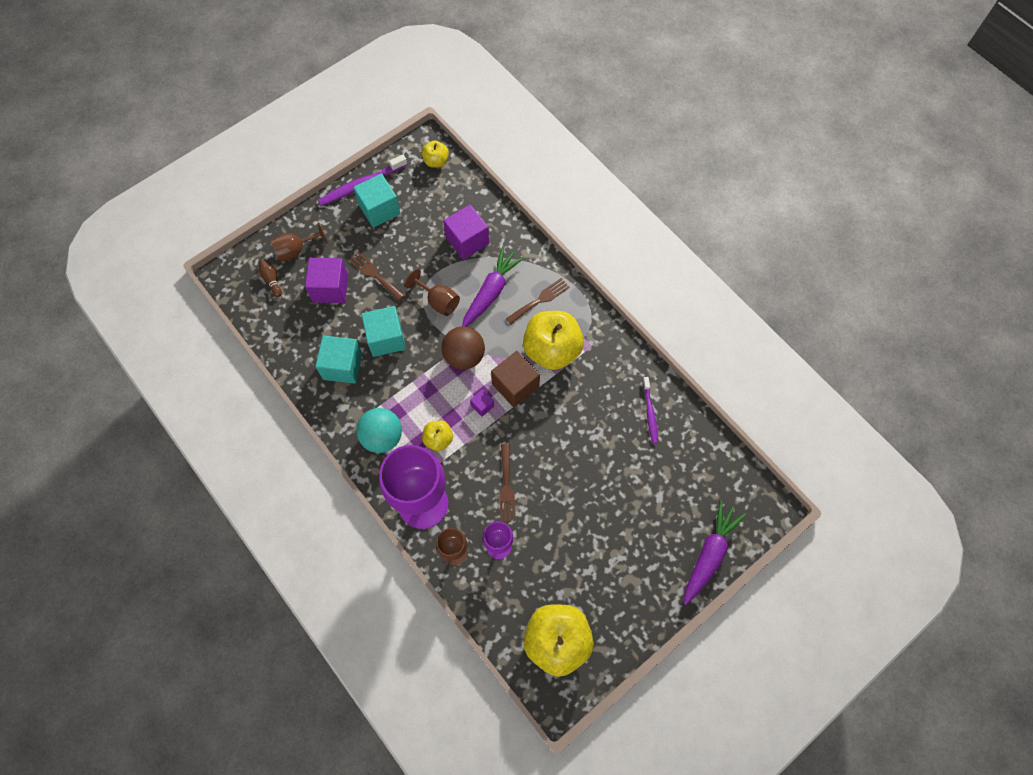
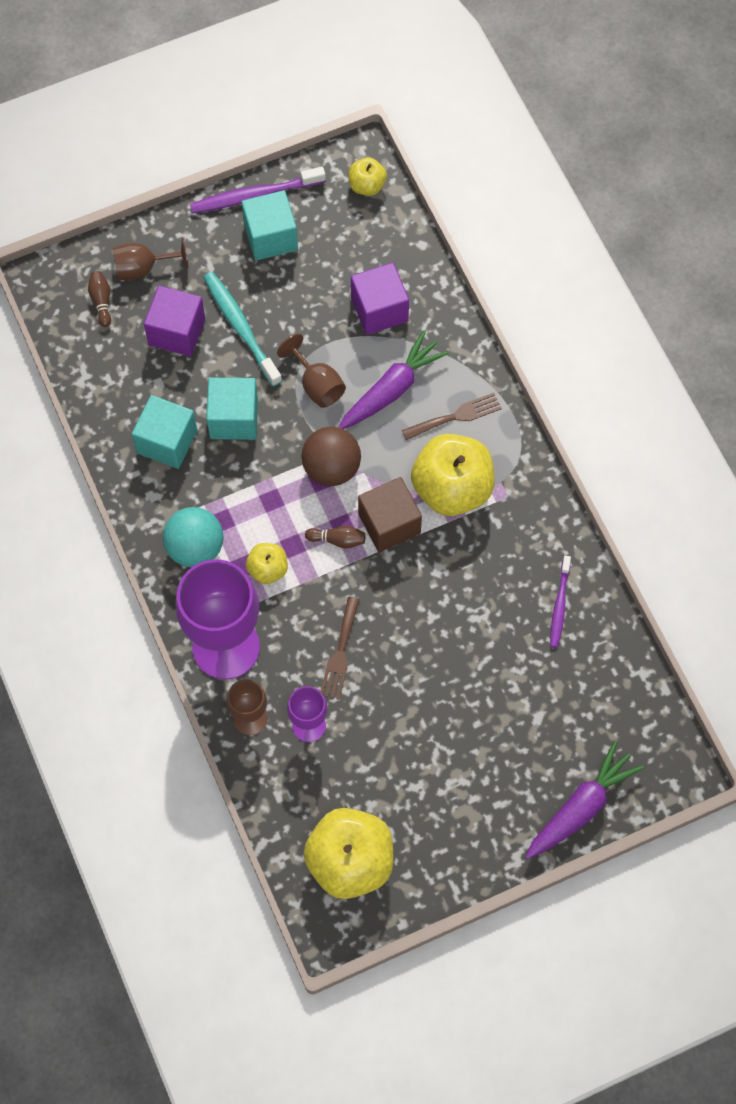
camera: 15 degrees right, 0 degrees up
(375, 275) = (241, 328): brown fork -> turquoise toothbrush
(482, 406) = (337, 540): purple cube -> brown bowling pin

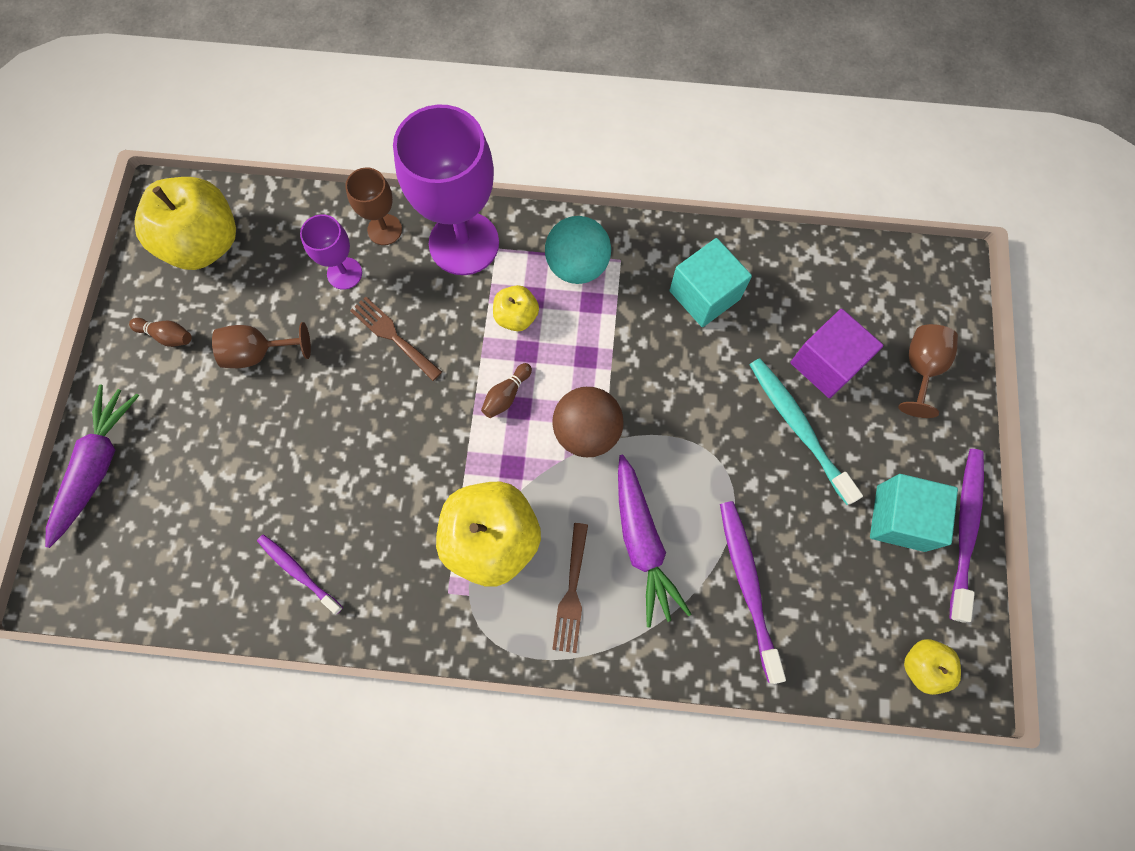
camera: 120 degrees right, 5 degrees up
(101, 301) = (898, 311): brown bowling pin -> brown bowling pin (167, 336)
(234, 418) = (696, 368): turquoise cube -> none
(241, 328) = (799, 428): turquoise toothbrush -> turquoise toothbrush turned 120 degrees counterclockwise
(317, 385) = (690, 468): brown goblet -> brown goblet (259, 353)
(379, 309) = (748, 586): purple cube -> purple toothbrush
(389, 524) = (493, 453): brown cube -> none
(580, 807) = (97, 466): purple carrot -> purple carrot turned 150 degrees counterclockwise

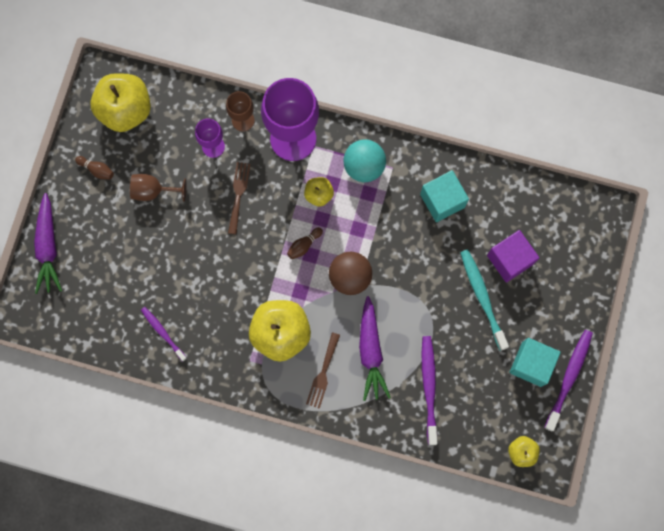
camera: 10 degrees right, 5 degrees up
(97, 466) = (48, 247): purple carrot -> purple carrot turned 150 degrees clockwise
(393, 336) = (238, 194): brown fork -> brown fork turned 45 degrees clockwise
(920, 368) = (569, 273): brown goblet -> none

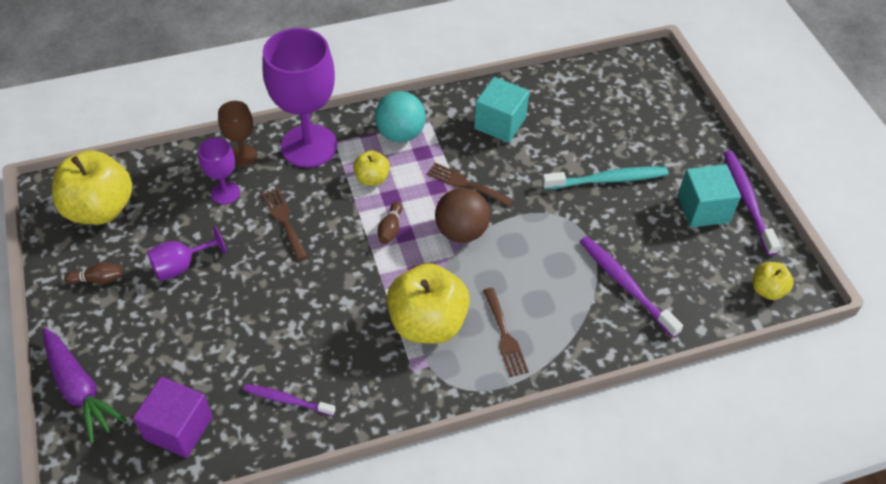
camera: 35 degrees left, 25 degrees down
(153, 191) = (181, 266): brown goblet -> purple goblet
(371, 351) = (538, 286): purple carrot -> none
(380, 239) = (466, 184): none -> brown fork
(482, 298) = (607, 180): turquoise toothbrush -> turquoise toothbrush turned 135 degrees clockwise
(510, 259) = (604, 137): purple cube -> purple cube (179, 428)

